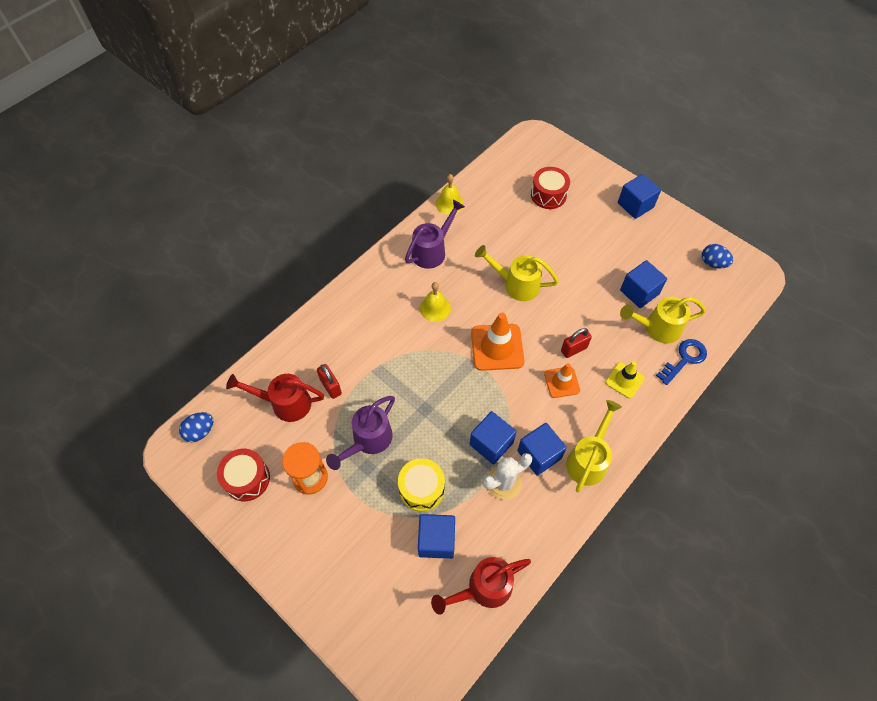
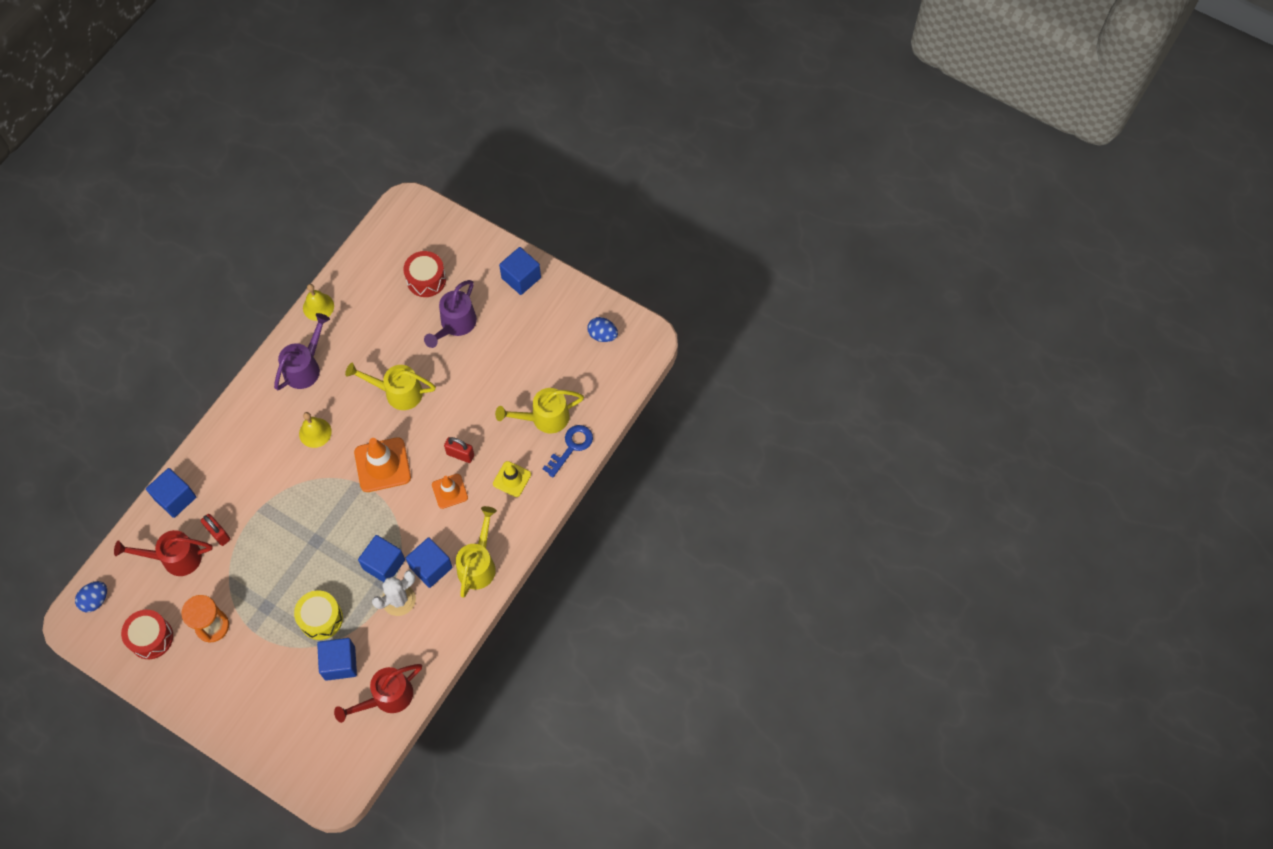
camera: 10 degrees left, 5 degrees up
(368, 440) = (263, 581): purple watering can -> purple watering can (455, 325)
(574, 349) = (460, 455): red padlock -> red padlock turned 60 degrees clockwise
(639, 292) = (526, 381): blue cube -> blue cube (175, 498)

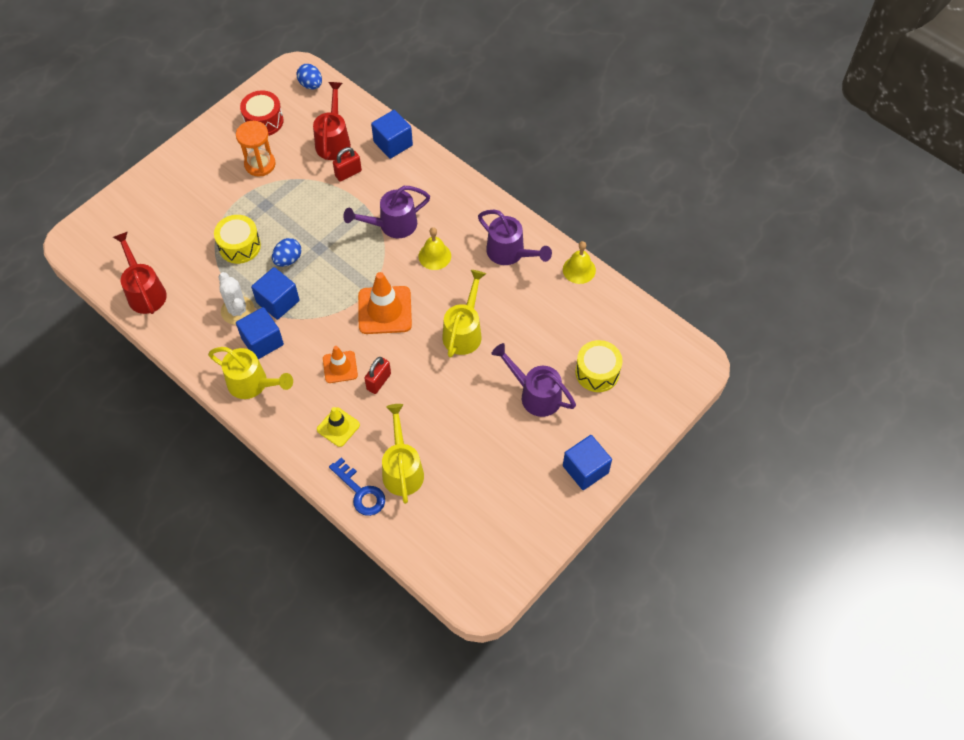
camera: 100 degrees right, 5 degrees down
(281, 478) = (392, 225): none -> purple watering can
(340, 663) = (191, 257): blue cube -> none
(426, 279) = (597, 372): red drum -> yellow drum
(602, 335) = (494, 547): blue egg -> blue egg (288, 259)

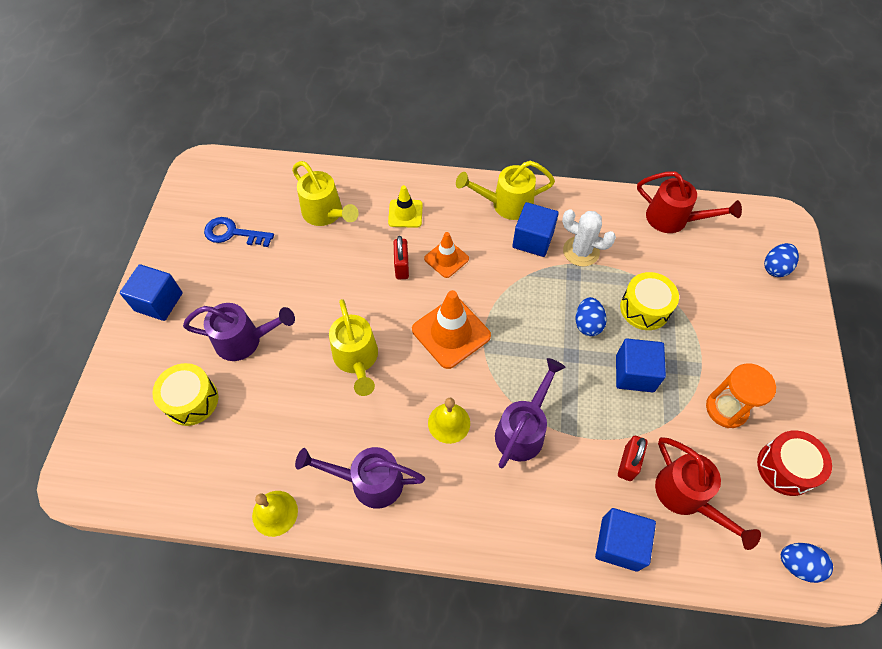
camera: 145 degrees right, 0 degrees up
(122, 217) = (775, 268): none -> blue egg
(278, 302) = (555, 280): blue cube -> blue cube (634, 373)
(360, 492) = (347, 181): blue key -> blue key (233, 233)

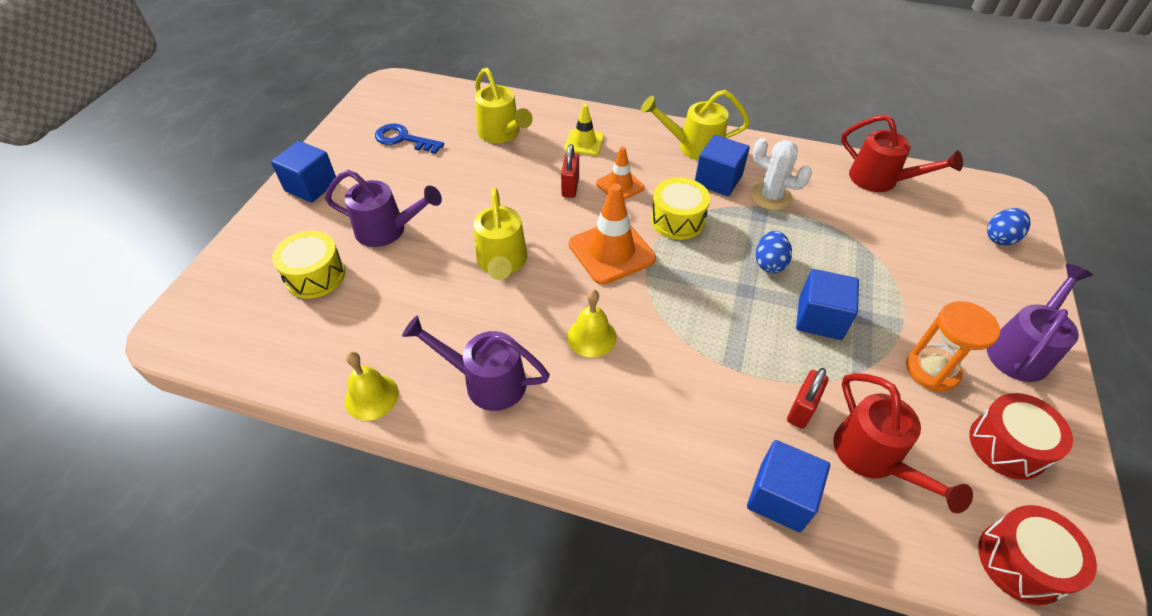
camera: 10 degrees right, 10 degrees down
(523, 430) = (677, 356): purple watering can -> purple watering can (1021, 350)
(644, 308) = (838, 257): yellow drum -> yellow drum (677, 220)
(797, 564) = (1021, 562): blue egg -> red drum

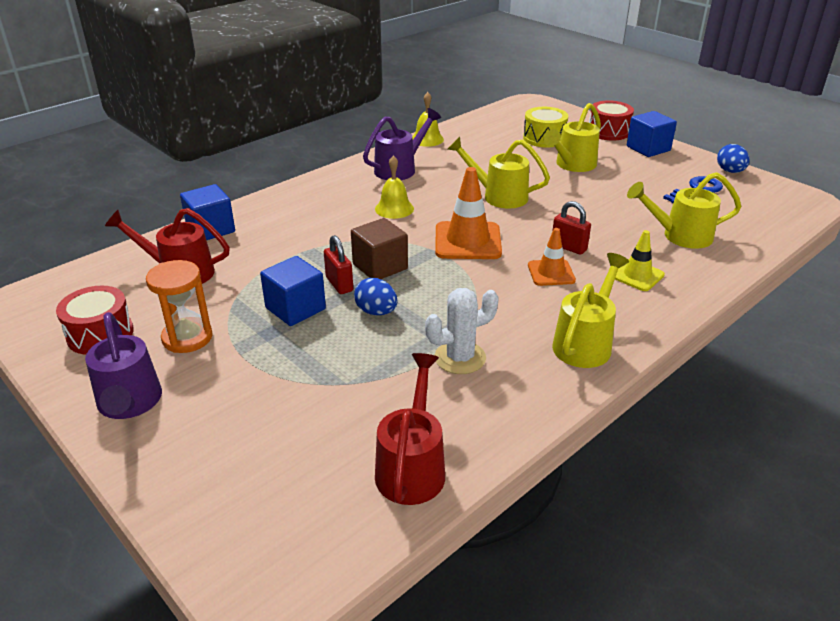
camera: 120 degrees right, 15 degrees down
(387, 230) = (572, 165): purple watering can -> yellow watering can
(677, 220) = (476, 286): yellow drum -> none
(706, 293) = (380, 266): none -> brown cube
(718, 180) = (514, 334): blue cube -> none
(801, 409) = (244, 262): red padlock -> red padlock (339, 284)
(880, 180) = (412, 467): red watering can -> red watering can turned 120 degrees clockwise
(1000, 238) = (229, 508): blue egg -> blue egg (730, 171)
(1021, 562) = (59, 290): red drum -> red drum (608, 132)

